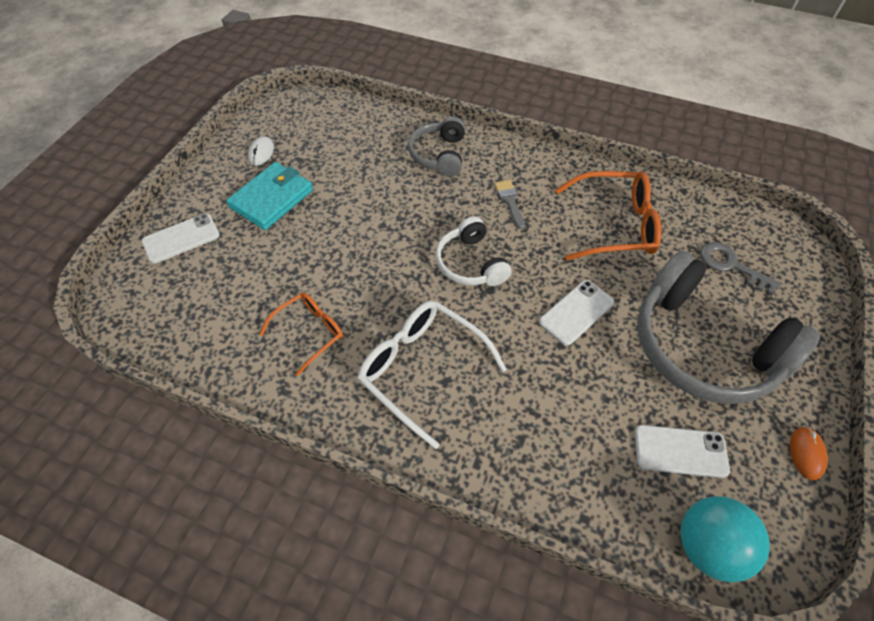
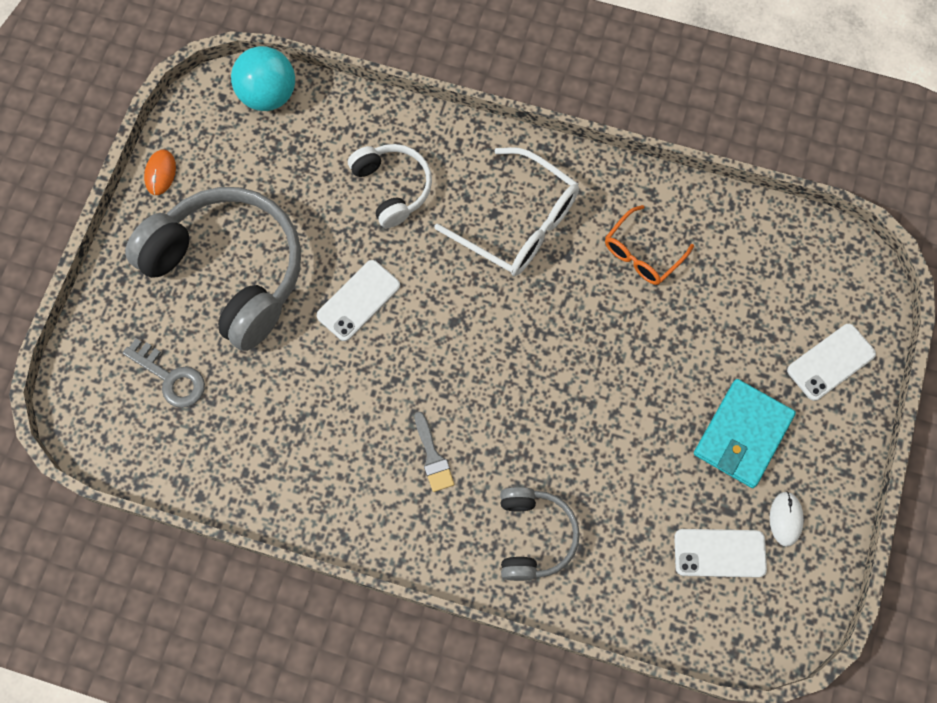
camera: 175 degrees right, 15 degrees up
(470, 263) = (478, 355): white headphones -> white headphones (392, 188)
(614, 225) = (300, 428): orange glasses -> none
(680, 451) = (275, 166): white phone -> white phone (719, 553)

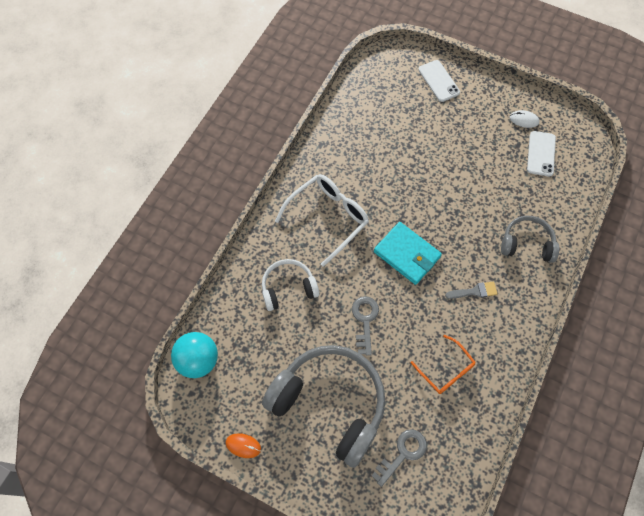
camera: 80 degrees left, 5 degrees down
(229, 271) = (330, 403): grey headphones -> grey headphones turned 75 degrees clockwise
(358, 300) = (365, 321): white phone -> grey key
(642, 253) = (360, 156): orange glasses -> orange glasses (446, 370)
(742, 434) = (475, 129): turquoise wallet -> turquoise wallet (406, 254)

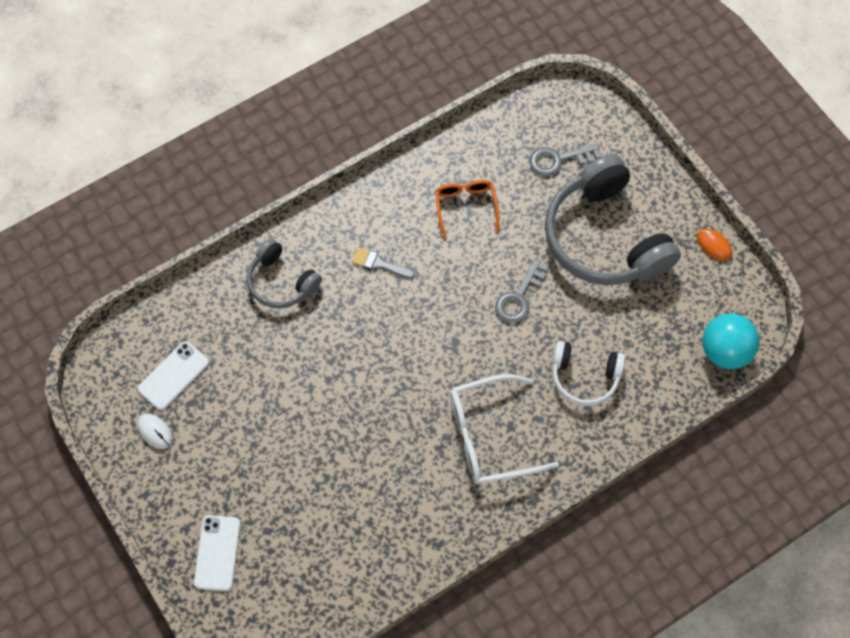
camera: 150 degrees left, 0 degrees up
(406, 254) = (425, 343): turquoise wallet -> none

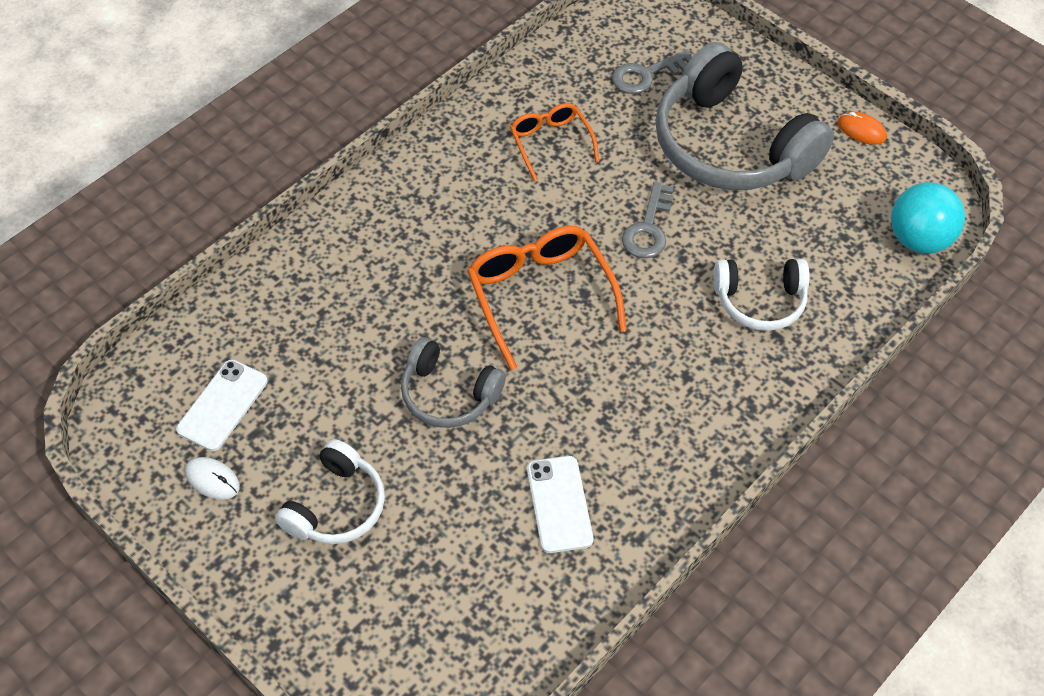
camera: 15 degrees left, 10 degrees down
(217, 553) = (338, 617): white phone -> white phone (559, 504)
(235, 471) = (336, 506): none -> white headphones
(281, 282) = (340, 267): grey headphones -> grey headphones (448, 394)
(379, 264) = (461, 224): grey brush -> none
(421, 337) = (540, 295): none -> orange glasses
(489, 436) = (663, 393): white glasses -> none

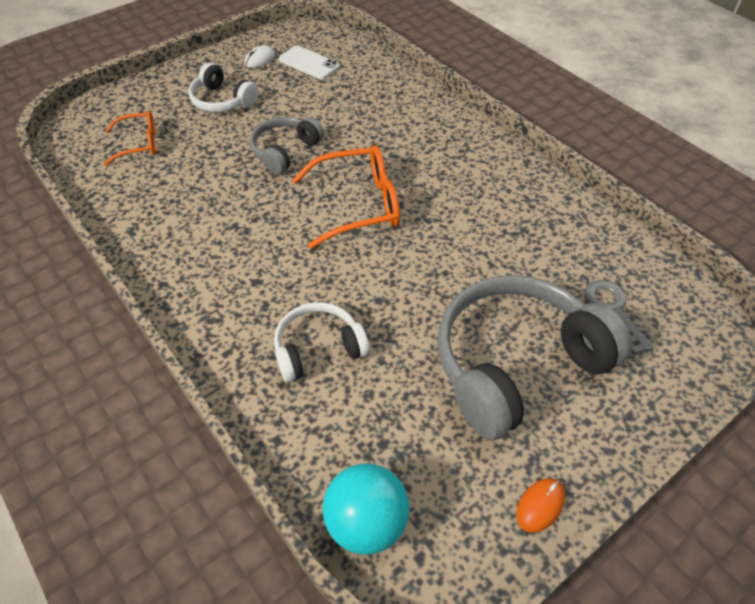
camera: 100 degrees right, 5 degrees down
(550, 143) = (520, 230): orange glasses -> orange glasses (139, 144)
(559, 504) = (177, 194): white phone -> none
(648, 228) = (416, 281): grey key -> none
(760, 301) = (318, 349): white headphones -> white headphones turned 60 degrees clockwise

